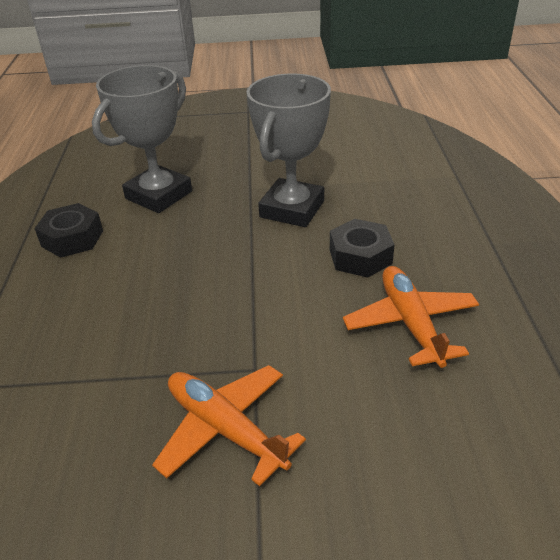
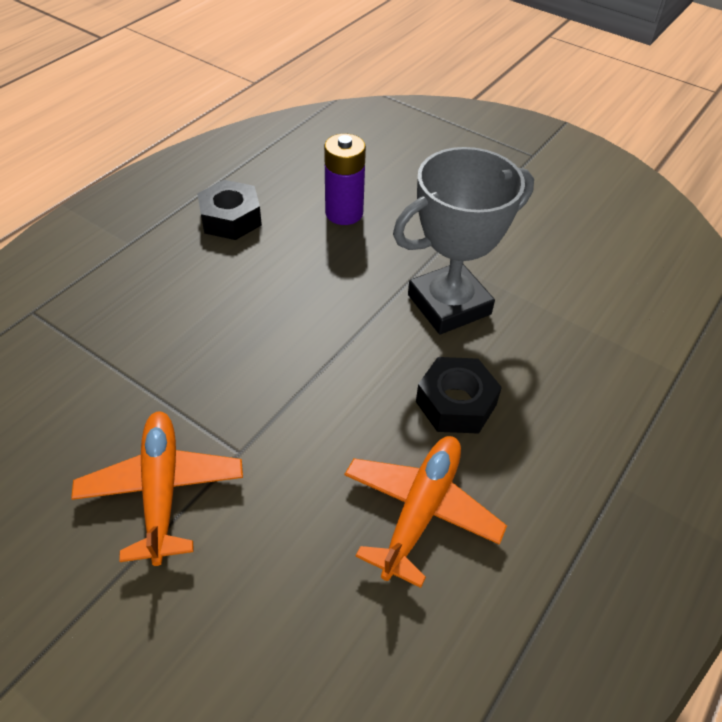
camera: 35 degrees right, 10 degrees up
(159, 195) = (344, 213): grey trophy -> purple battery

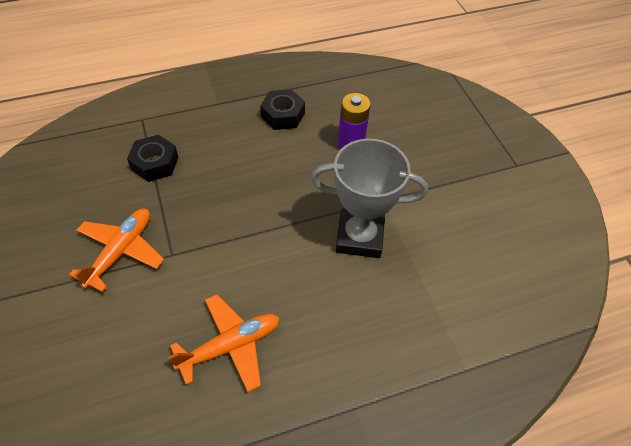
camera: 35 degrees right, 5 degrees up
(456, 403) = (306, 299): black nut -> black nut (155, 163)

